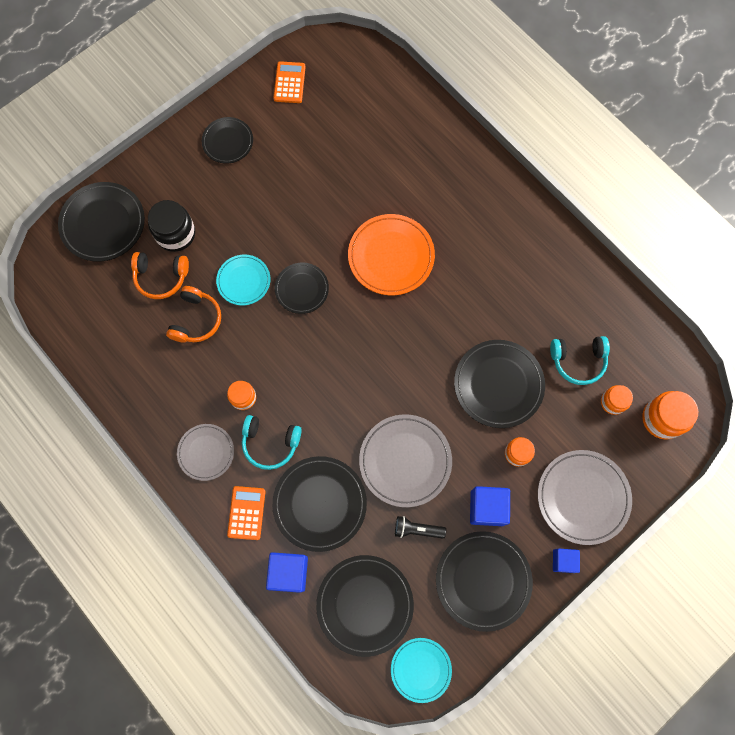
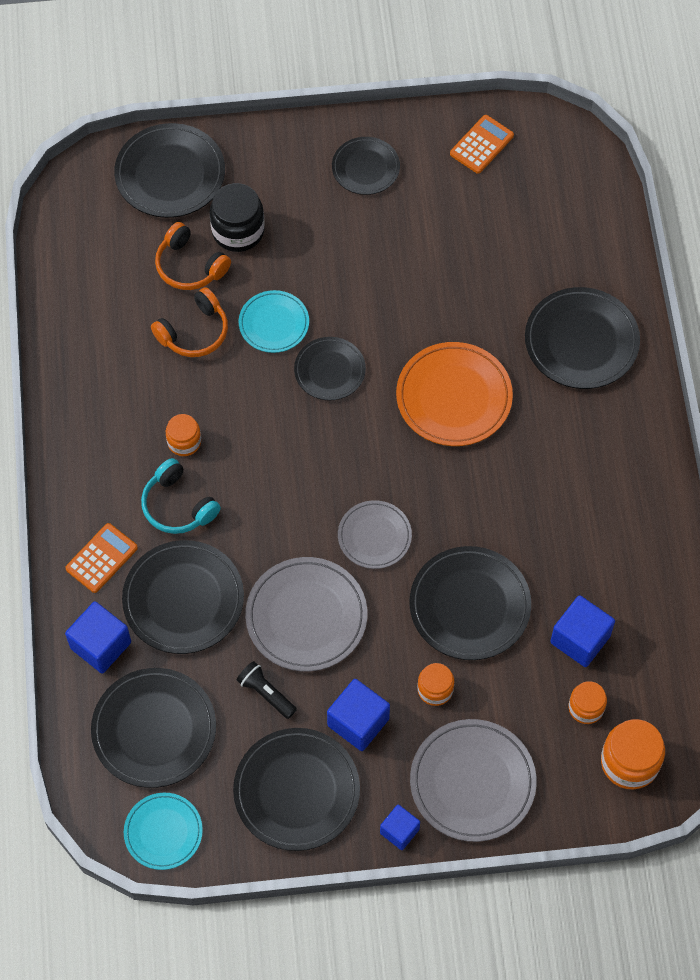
camera: 35 degrees right, 10 degrees down
(206, 452) = (105, 472): grey plate -> grey plate (374, 536)
(441, 171) = (581, 341): none -> black plate
(578, 361) = (580, 639): turquoise headphones -> blue cube

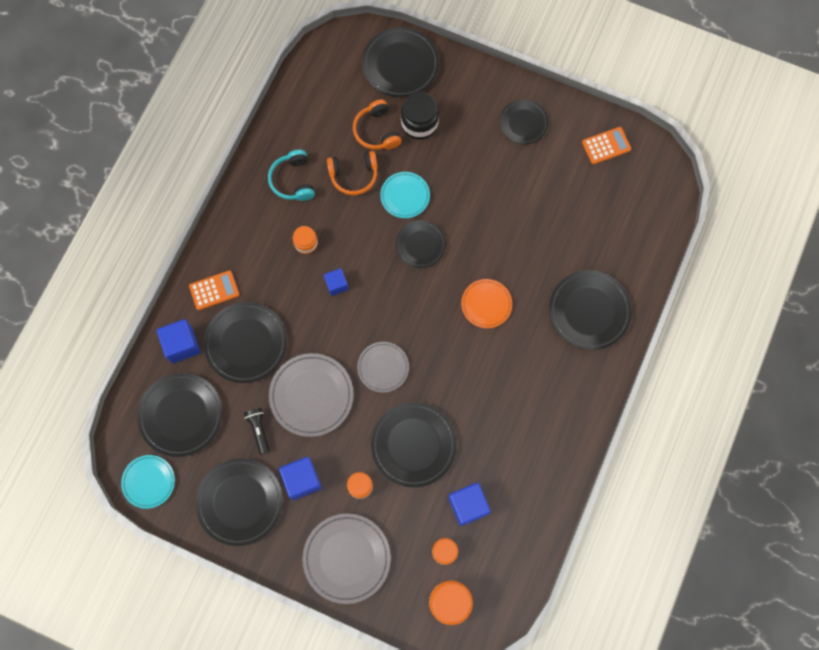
camera: 30 degrees right, 10 degrees up
(178, 506) = (278, 282): turquoise headphones -> turquoise headphones (293, 180)
(399, 831) = (285, 563): blue cube -> blue cube (336, 284)
(454, 397) = (486, 304): orange plate -> orange plate, size x0.62

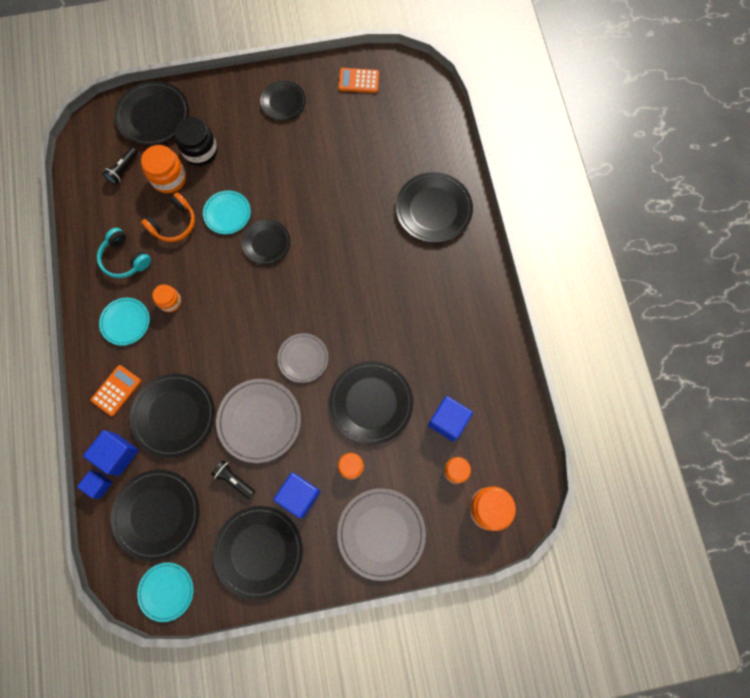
camera: 35 degrees left, 0 degrees up
(258, 237) = (125, 322): none -> turquoise plate
(336, 284) = (219, 318): blue cube -> blue cube (99, 485)
(342, 98) = (123, 170): none -> black flashlight
(376, 131) = (169, 178): orange headphones -> orange jar
(486, 304) = (351, 255): orange plate -> none
(606, 146) = (358, 81): orange calculator -> orange calculator turned 120 degrees counterclockwise

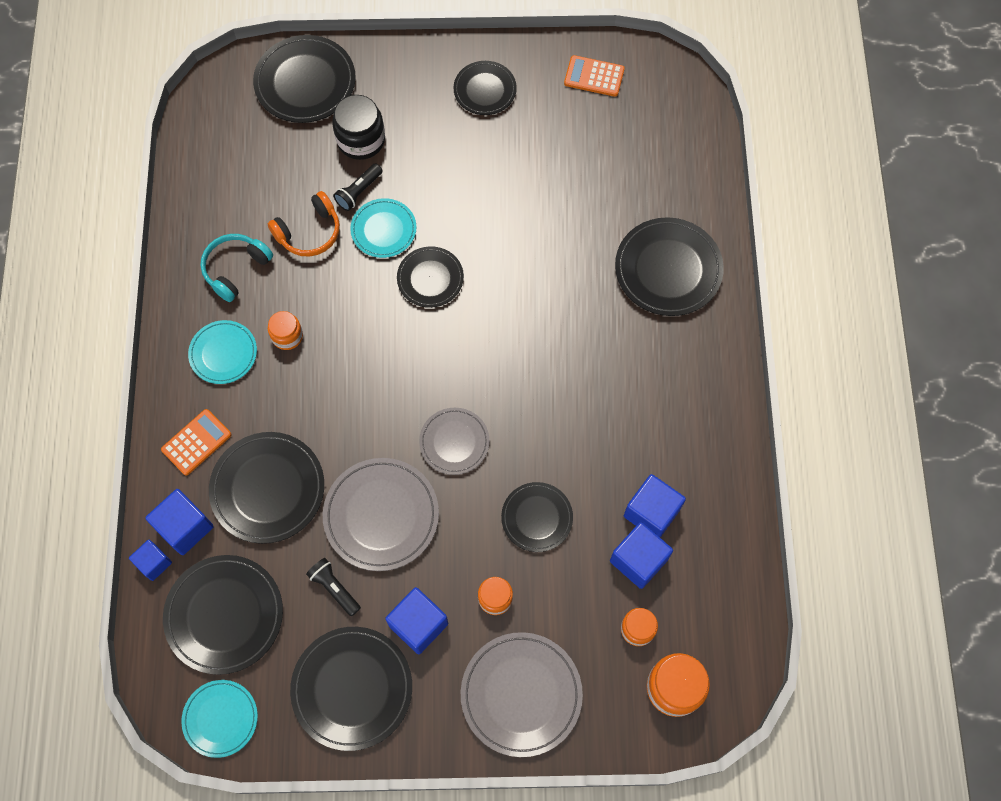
camera: 10 degrees right, 5 degrees down
(123, 170) = (252, 148): black flashlight -> black flashlight (358, 192)
(125, 259) = (235, 269): turquoise headphones -> turquoise headphones turned 75 degrees clockwise
(169, 178) = (312, 169): orange jar -> none
(371, 403) = (537, 518): black plate -> black plate, size x0.62
(451, 385) = (651, 512): none -> blue cube

